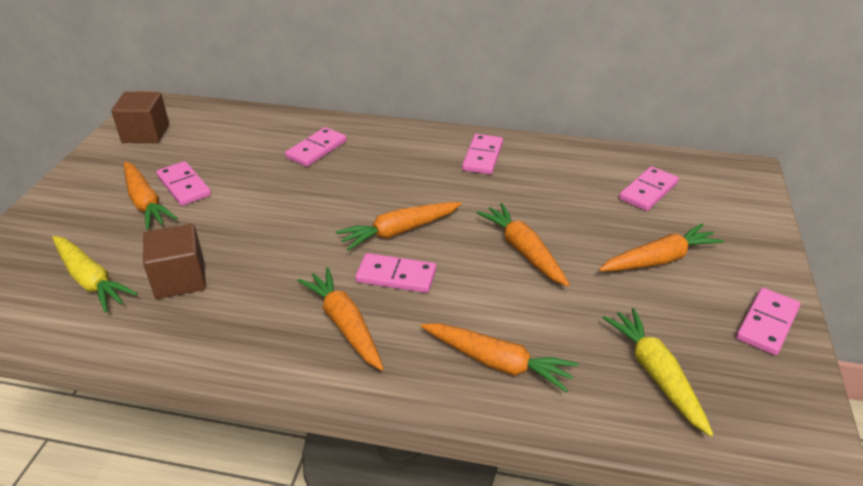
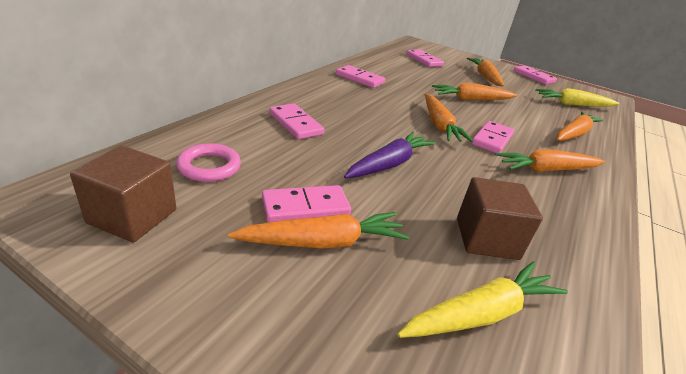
camera: 75 degrees left, 5 degrees down
(215, 137) = (209, 167): none -> pink ring
(276, 211) = (389, 164): none -> purple carrot

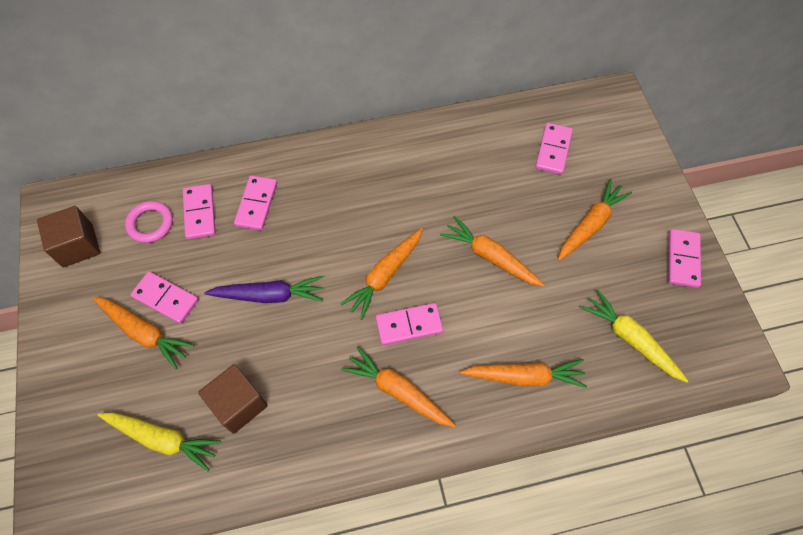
camera: 50 degrees right, 30 degrees up
(360, 79) = (406, 158): pink domino -> pink domino (200, 213)

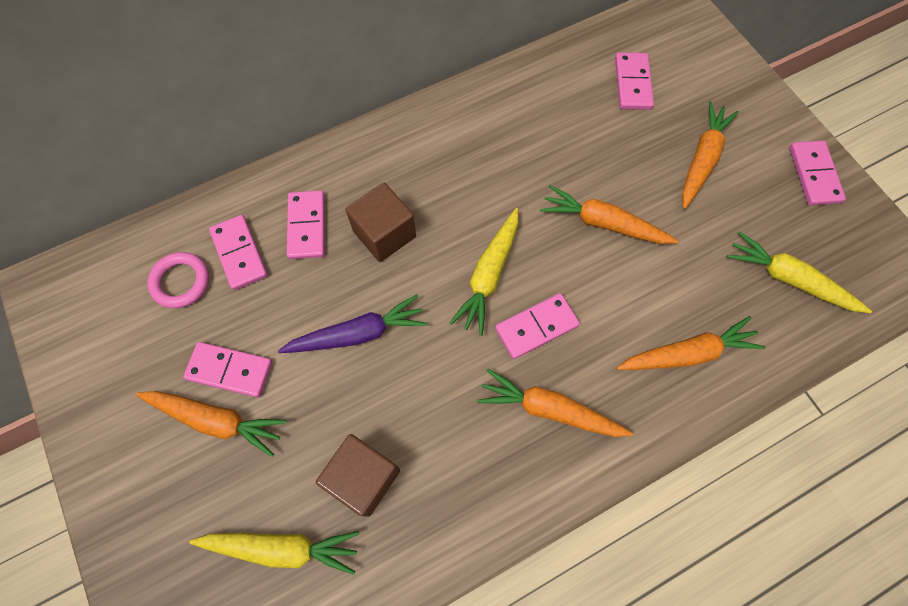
camera: 15 degrees left, 5 degrees up
(78, 245) = (95, 332): brown cube -> brown cube (384, 234)
(385, 275) = (489, 275): orange carrot -> yellow carrot

